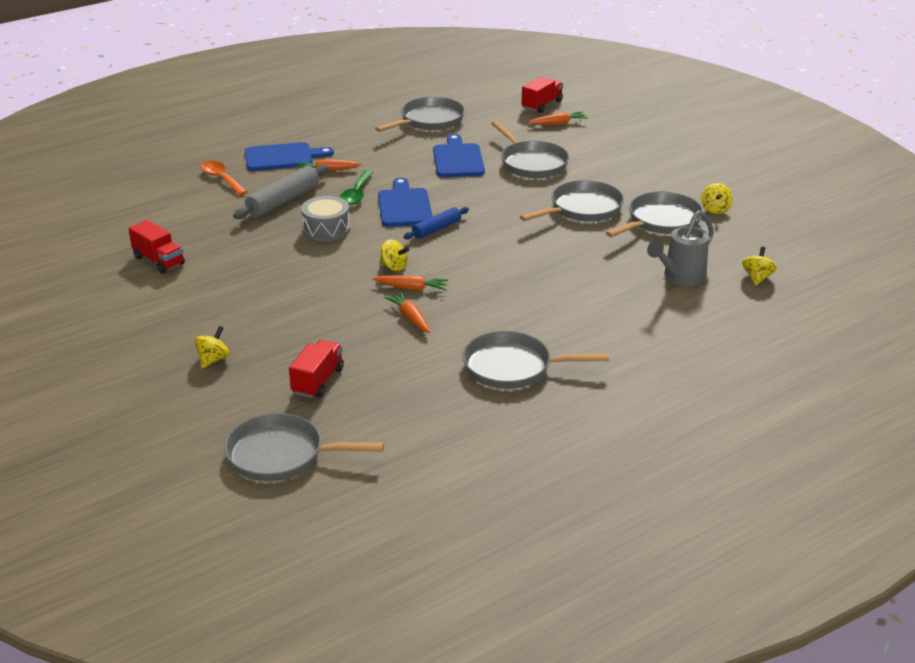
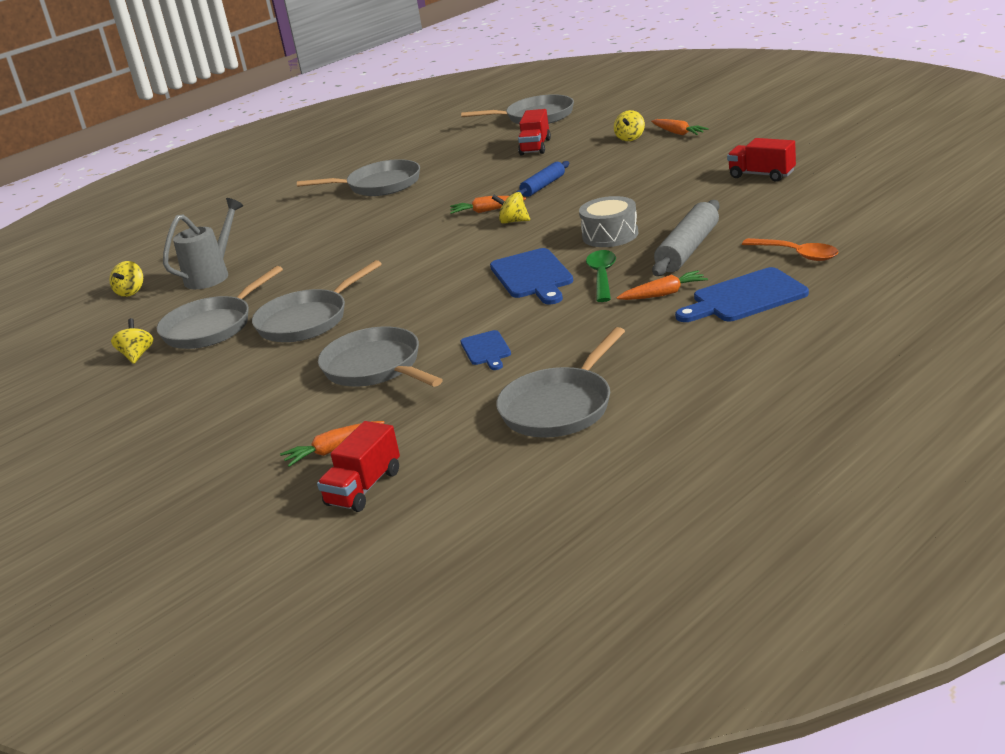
camera: 175 degrees right, 5 degrees down
(410, 318) = (478, 192): orange carrot -> orange carrot (678, 133)
(436, 229) = (482, 262): blue rolling pin -> blue rolling pin (543, 186)
(458, 159) = (486, 350): blue cutting board -> blue cutting board, size x0.57

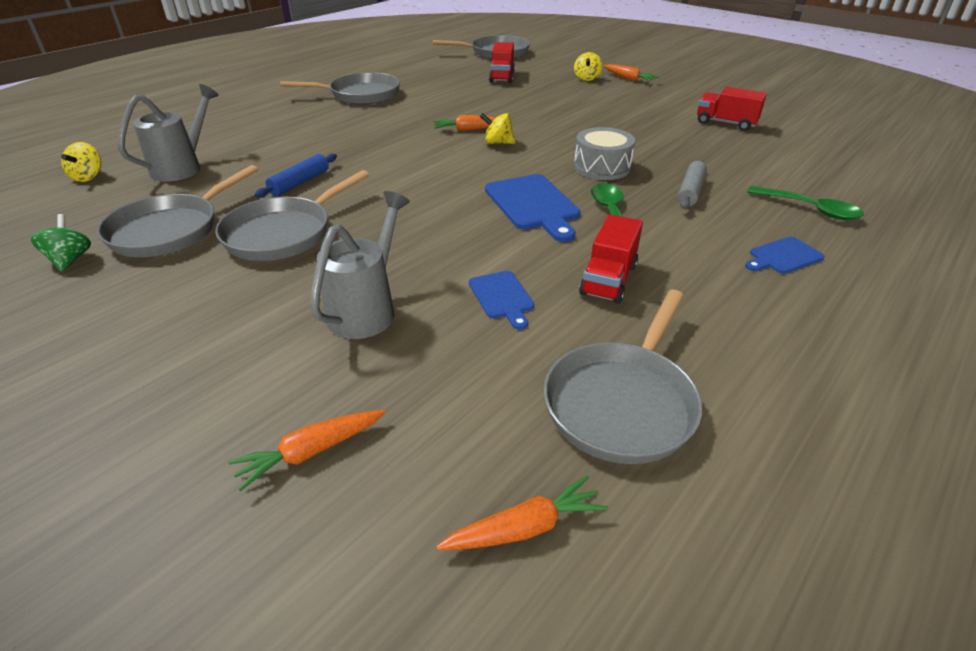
camera: 10 degrees left, 10 degrees up
(137, 355) = (70, 259): yellow spinning top -> green spinning top
(364, 488) = (358, 545): red truck -> red truck (608, 280)
(376, 367) = (367, 309): grey pan -> grey watering can
(543, 186) = (518, 112): blue rolling pin -> blue rolling pin (299, 183)
(663, 294) = (688, 242): orange carrot -> orange carrot (525, 528)
(688, 249) = (690, 191): grey rolling pin -> grey rolling pin, size x0.63
(745, 297) = (783, 256): blue cutting board -> blue cutting board, size x0.57
(797, 254) = (810, 209): orange spoon -> green spoon

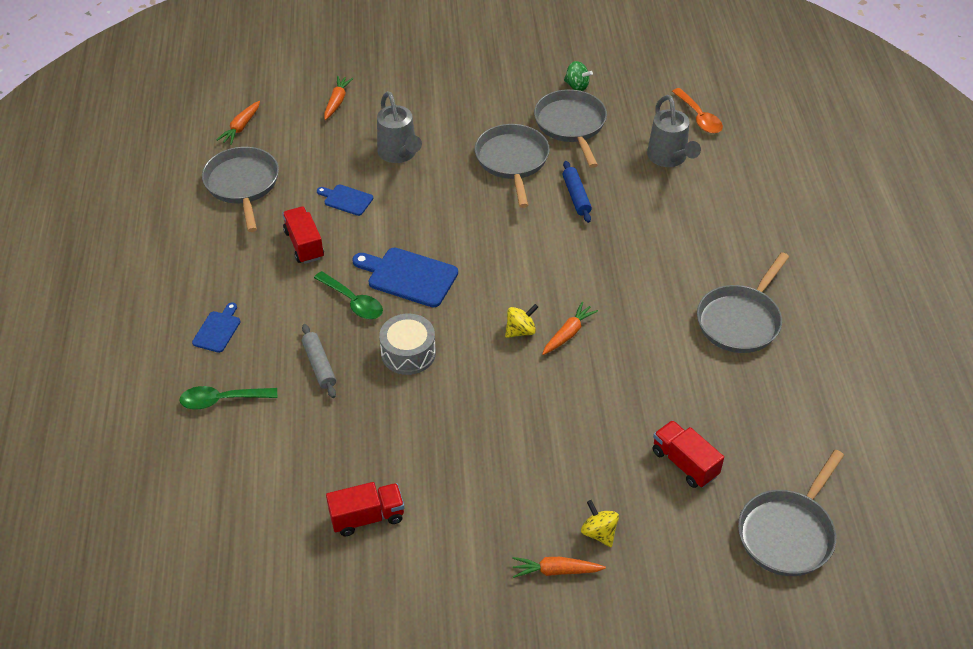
camera: 135 degrees right, 10 degrees up
(88, 177) = (699, 117): yellow spinning top -> orange spoon

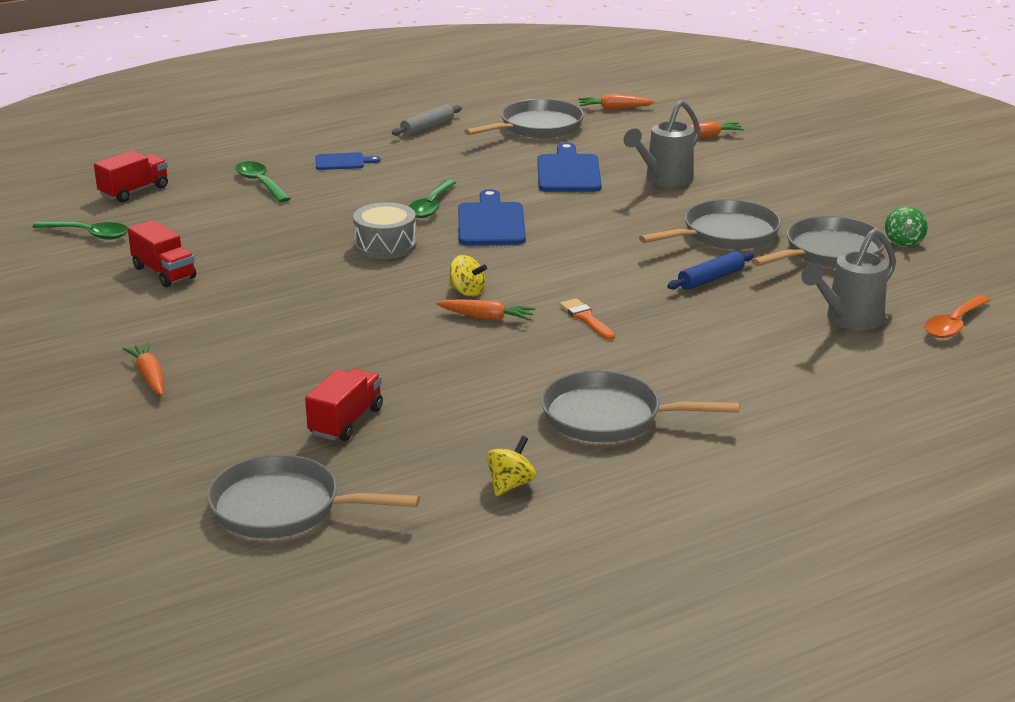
camera: 65 degrees right, 20 degrees down
(246, 558) = (89, 234): none -> green spoon
(304, 245) = (486, 169): red truck -> red truck (134, 191)
(319, 365) = (335, 211): grey rolling pin -> grey rolling pin (427, 128)
(346, 199) = (568, 172): blue cutting board -> blue cutting board, size x1.75
(599, 281) = (586, 319): none -> orange brush
(599, 532) = (213, 390): yellow spinning top -> yellow spinning top (510, 485)

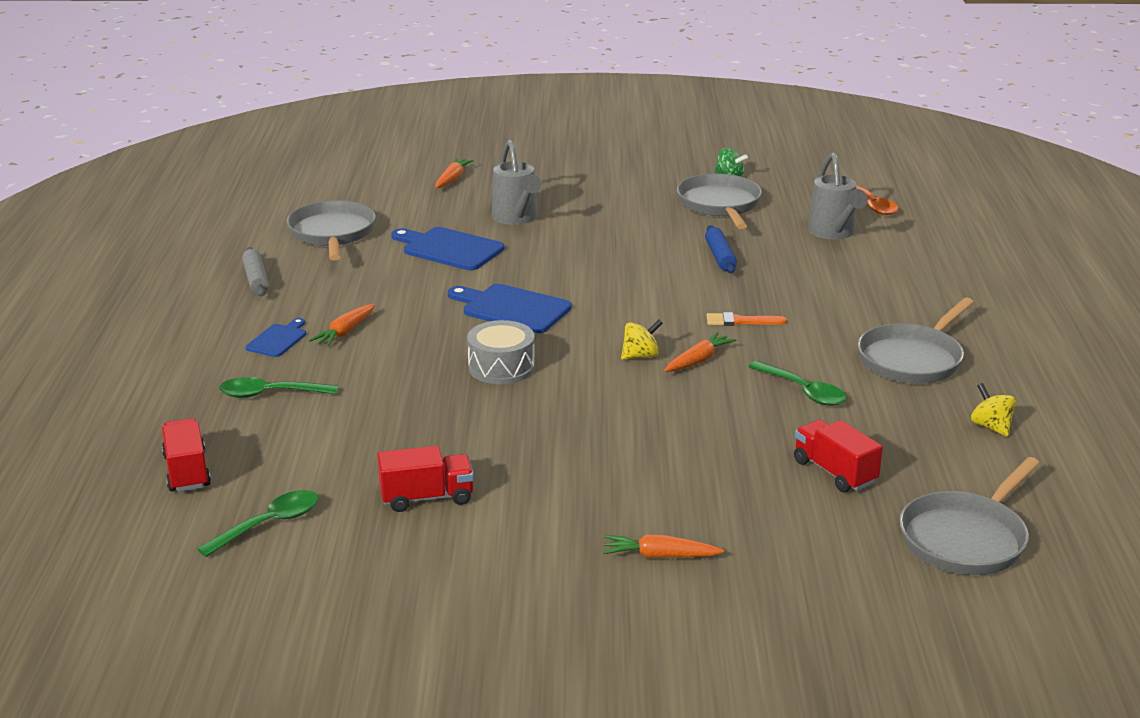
camera: 60 degrees left, 0 degrees up
(431, 206) = (443, 325): green spoon -> green spoon (803, 391)
(614, 108) = (340, 193): orange carrot -> orange carrot (345, 332)
(725, 234) = (647, 228): grey pan -> none

